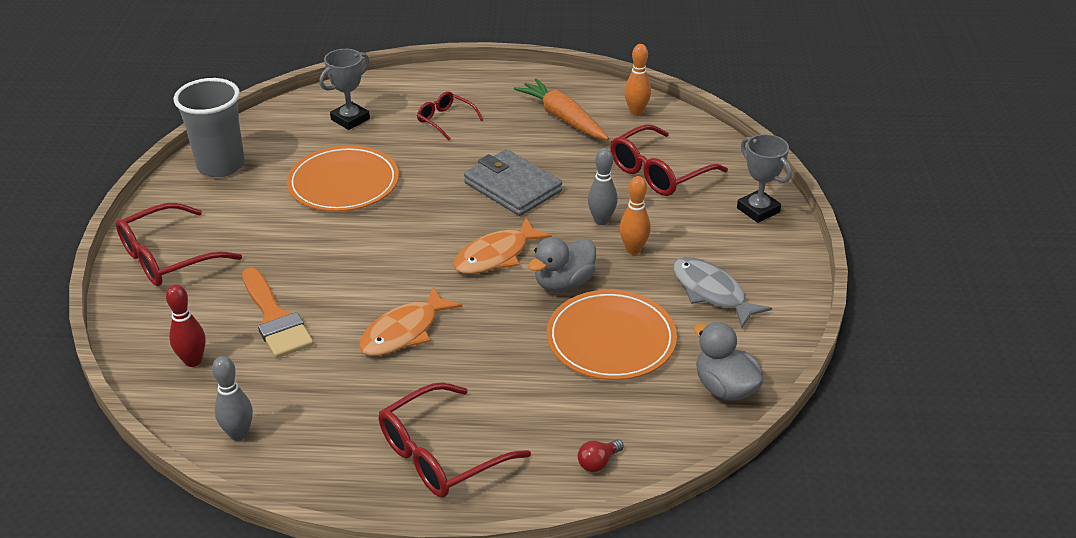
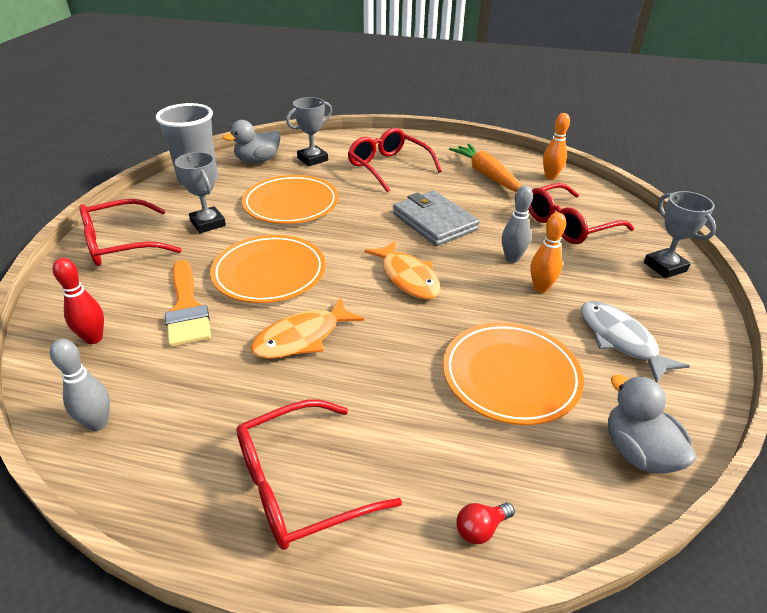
camera: 10 degrees right, 0 degrees up
(256, 220) = (208, 223): none -> grey trophy
(347, 269) = (269, 272): none -> orange plate
(445, 120) = (388, 167): red glasses -> red glasses, size x1.70
(496, 256) = (408, 277): orange fish -> orange fish turned 90 degrees counterclockwise
(563, 283) = (468, 311): grey duck -> grey duck (257, 160)

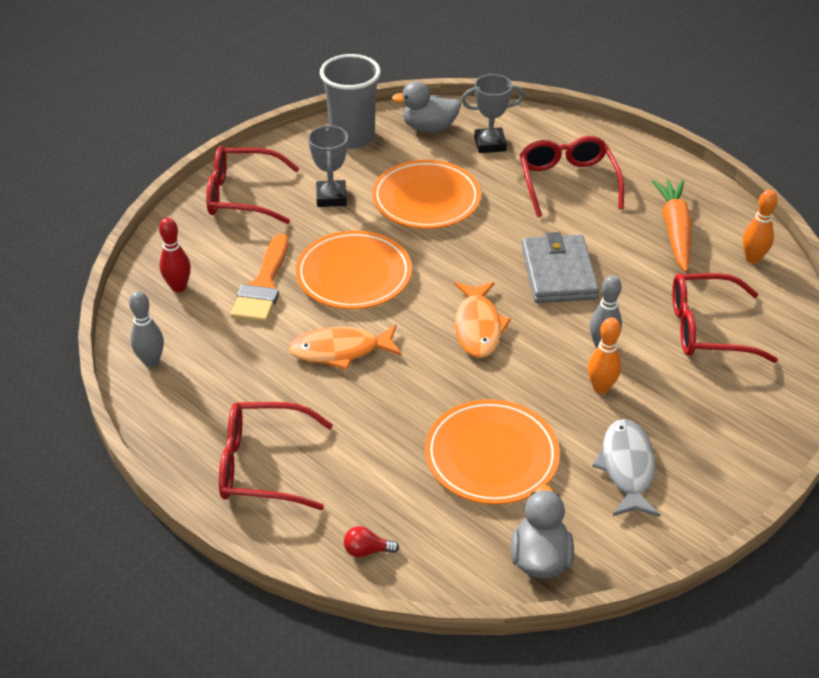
camera: 30 degrees right, 5 degrees up
(665, 267) = (763, 417): grey trophy -> none

